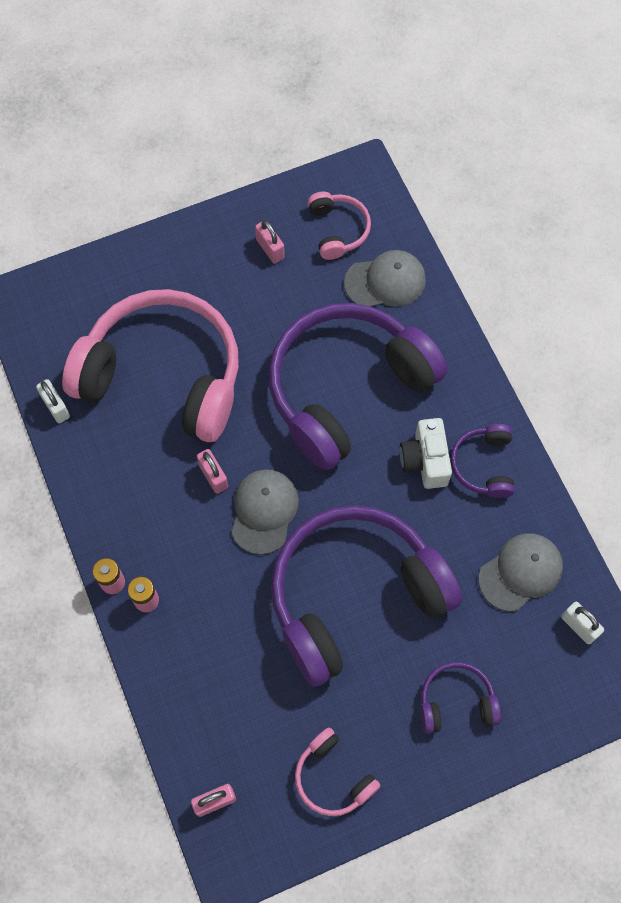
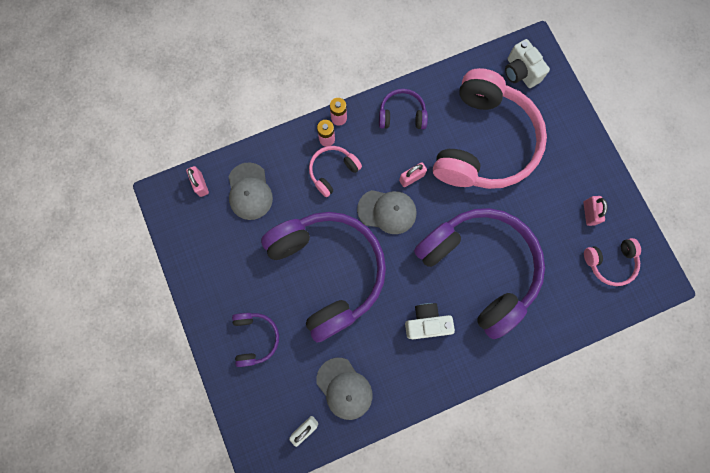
camera: 90 degrees right, 10 degrees up
(56, 321) = (520, 72): none -> white camera
(56, 407) = (458, 76): white padlock -> none
(270, 249) = (589, 213): pink padlock -> pink padlock turned 60 degrees counterclockwise
(333, 777) = (211, 256): pink headphones -> pink headphones (332, 171)
(385, 281) = (568, 297): grey cap -> grey cap (249, 191)
(483, 465) = (424, 365): purple headphones -> purple headphones (402, 114)

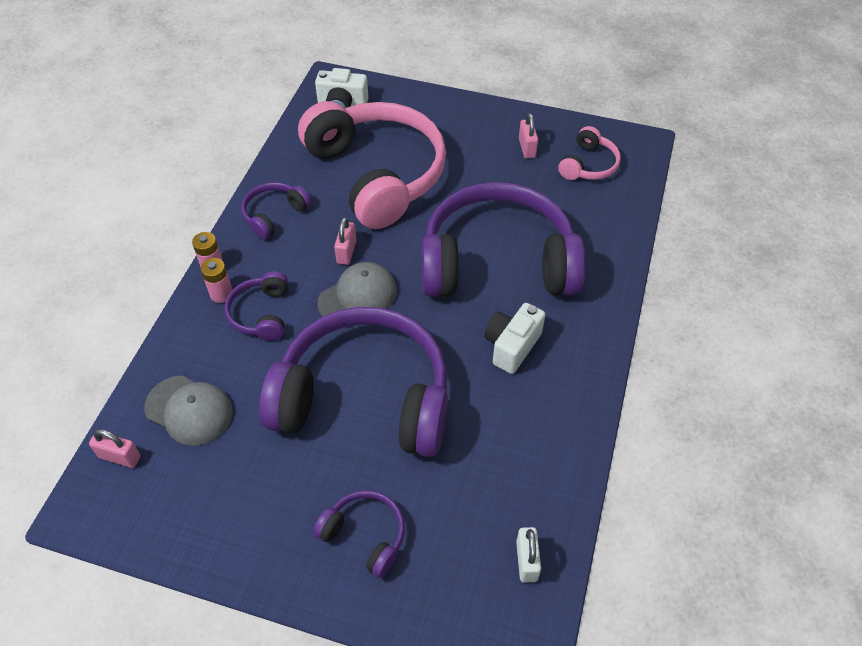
camera: 50 degrees left, 25 degrees down
(332, 171) = (261, 314): pink headphones -> purple headphones
(344, 388) = (514, 480): grey cap -> none
(589, 213) = (527, 148): pink padlock -> pink padlock turned 45 degrees clockwise

